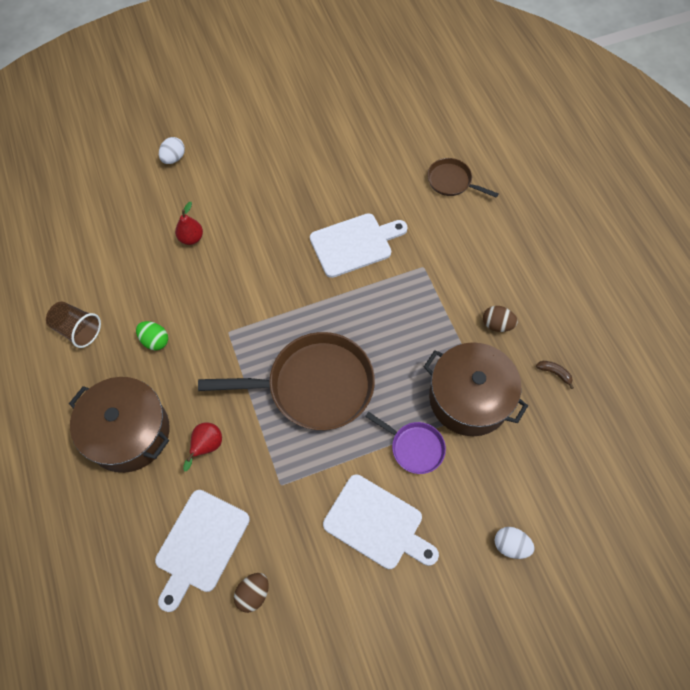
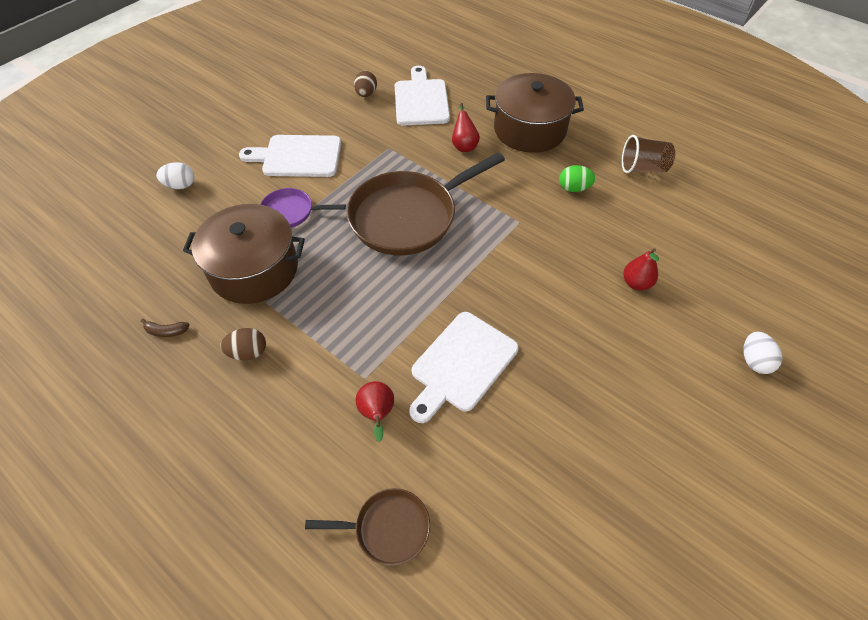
camera: 150 degrees right, 10 degrees down
(427, 240) = (377, 414): none -> red pear

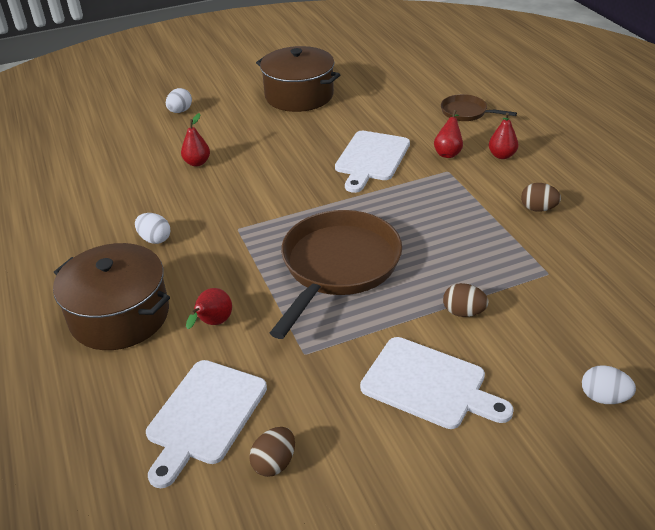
camera: 150 degrees left, 15 degrees down
(166, 331) = (614, 243): brown banana -> none
(254, 269) = (520, 268): brown pot -> brown pot (299, 95)
(291, 212) = (463, 312): purple pan -> brown egg
(308, 435) = (502, 155): none -> red pear
(408, 216) = (338, 266): brown pan -> brown pan turned 60 degrees counterclockwise
(461, 364) = (371, 158): white cutting board -> white cutting board turned 135 degrees clockwise
(574, 188) = (155, 239): green egg -> white egg
(643, 168) = (69, 235): brown cup -> none

